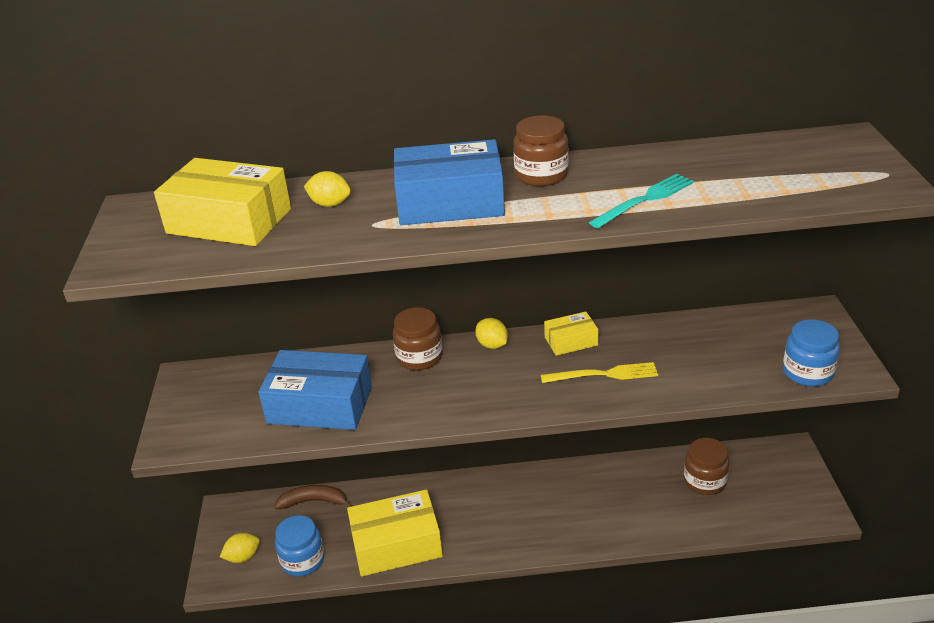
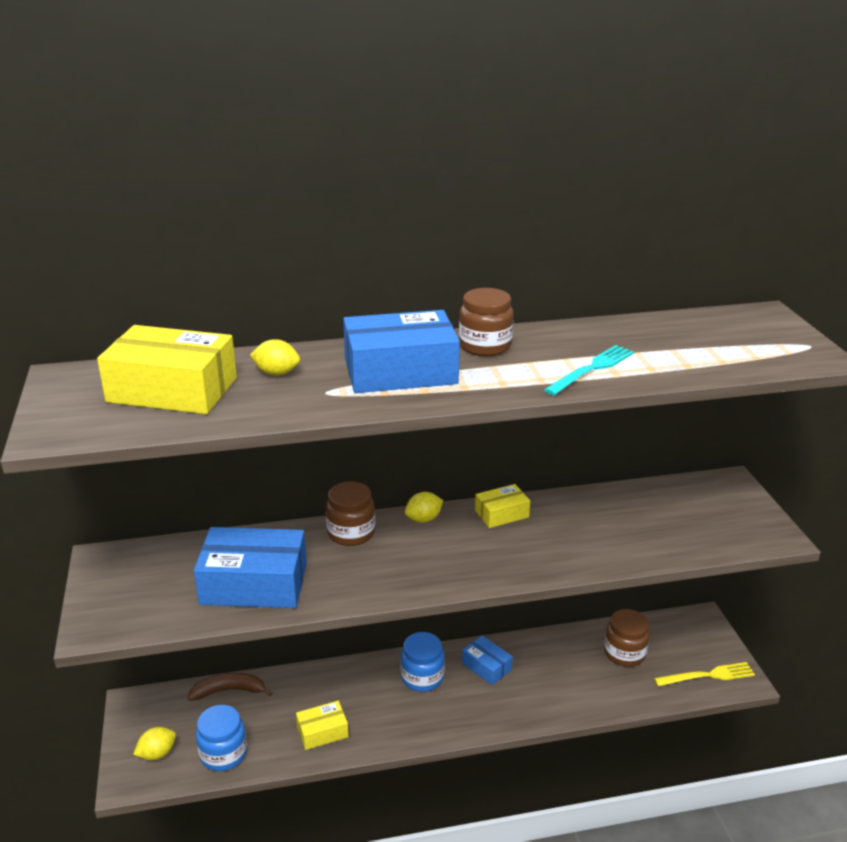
camera: 10 degrees left, 5 degrees down
(396, 544) = (322, 732): yellow box -> yellow box, size x0.52
(492, 345) = (423, 519): yellow lemon -> yellow lemon turned 75 degrees counterclockwise
(563, 489) = (486, 666): none -> blue box
(604, 374) = (540, 545): yellow fork -> yellow fork (708, 675)
(808, 372) = (733, 538): blue jar -> blue jar (422, 677)

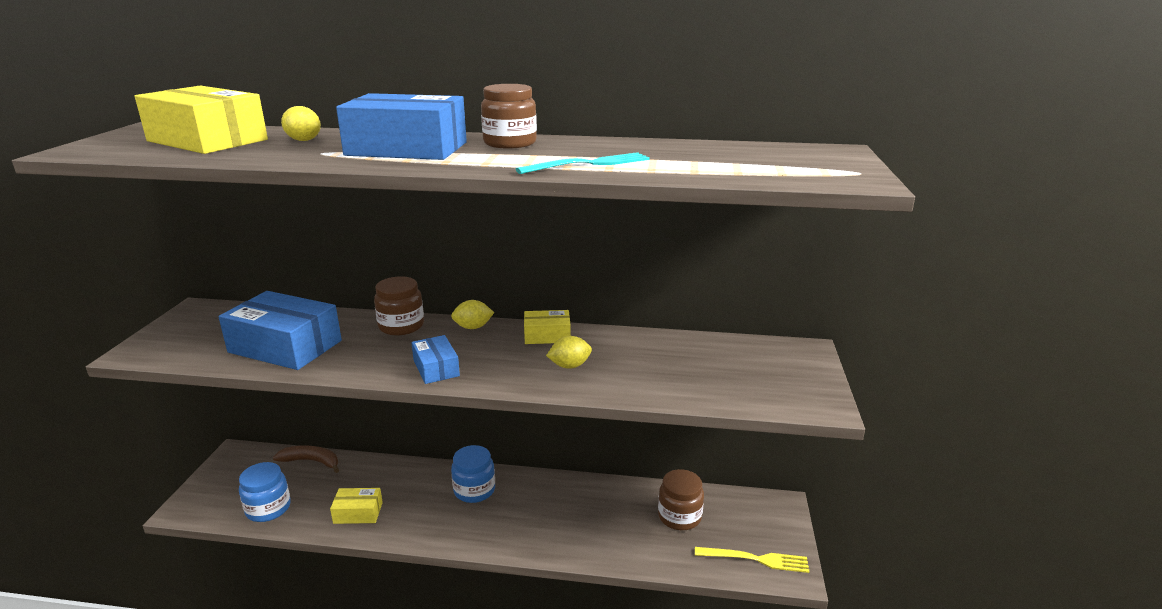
camera: 20 degrees right, 5 degrees down
(157, 753) = (221, 495): yellow lemon -> yellow lemon (569, 366)
(486, 666) = (538, 495): blue box -> blue box (436, 368)

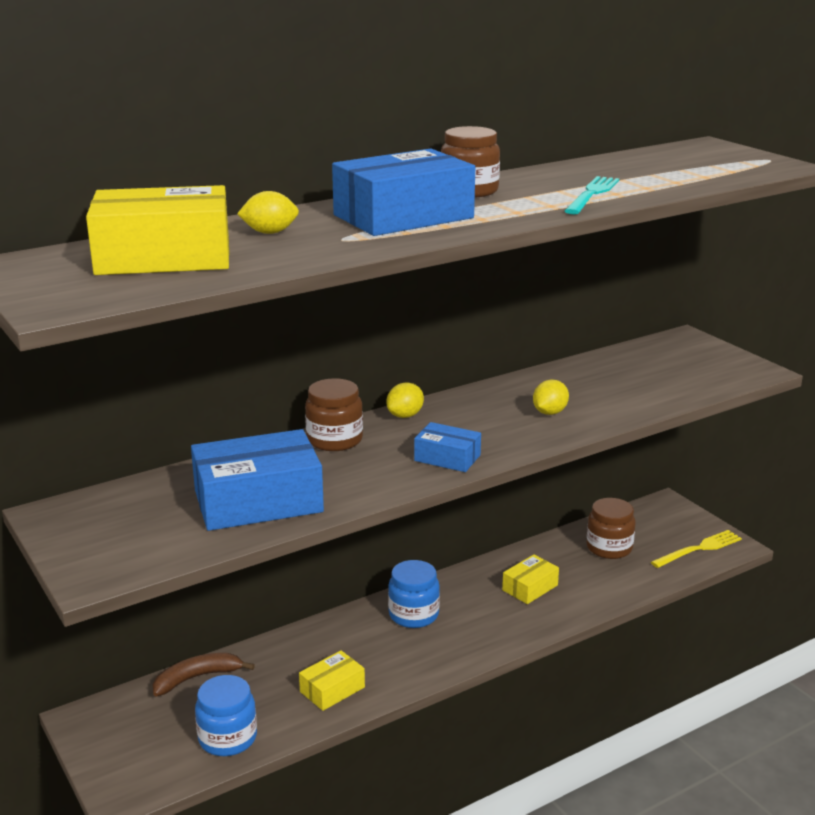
camera: 40 degrees left, 0 degrees up
(547, 335) = (483, 398): yellow box -> yellow box (530, 587)

